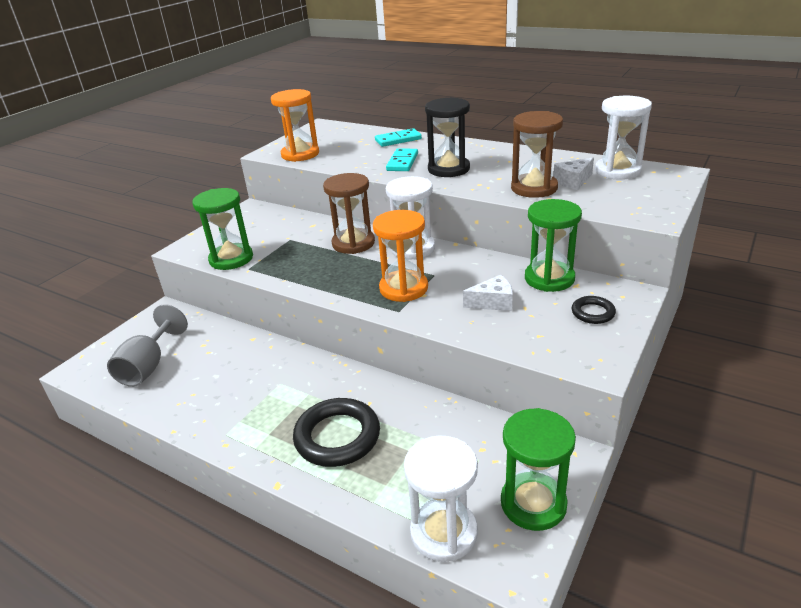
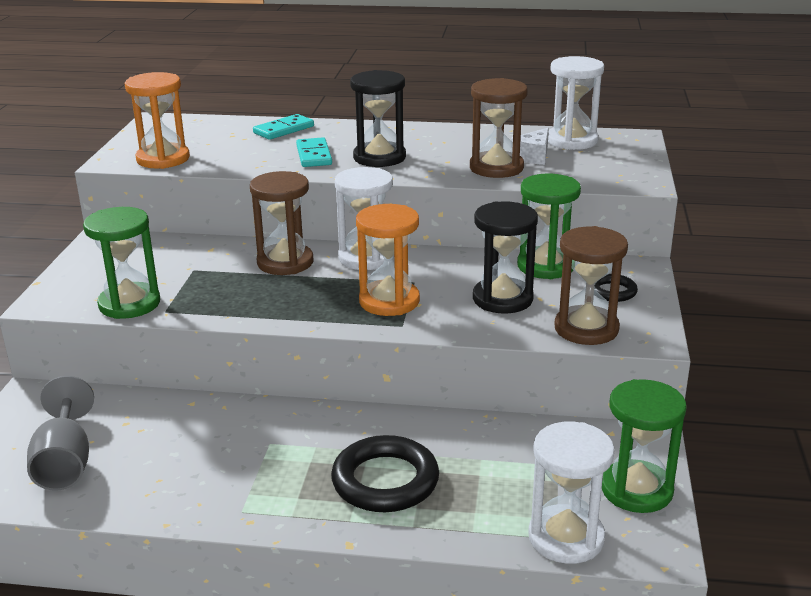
camera: 25 degrees left, 5 degrees down
(493, 302) = (502, 299): white cheese -> black hourglass
(545, 344) = (586, 329): none -> brown hourglass

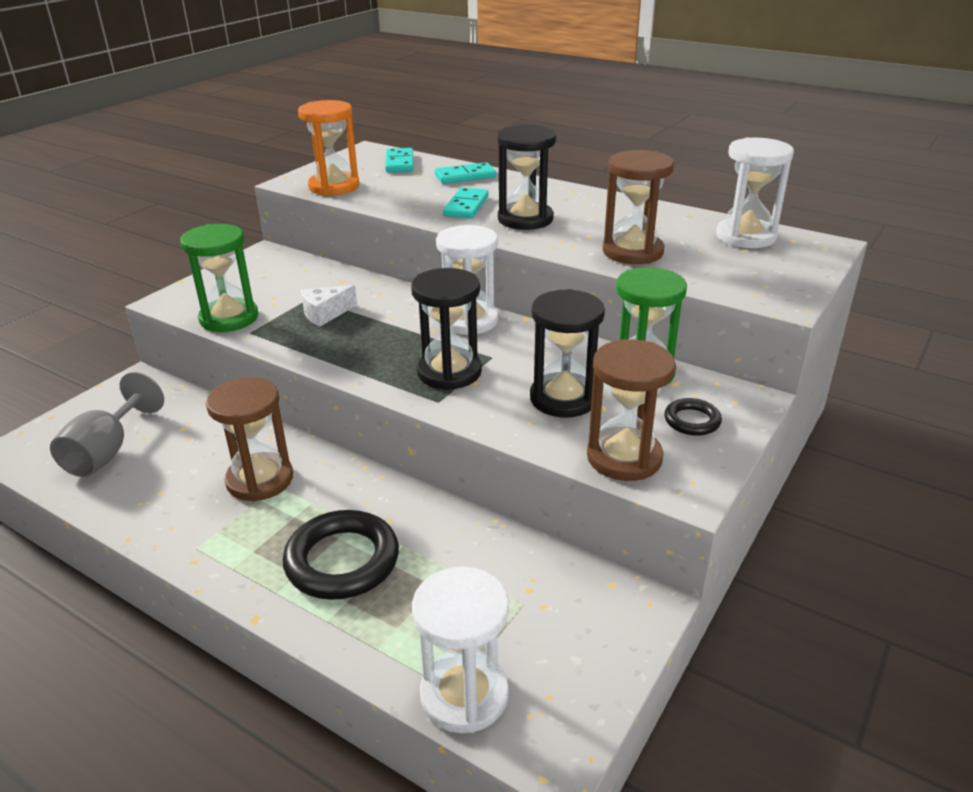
camera: 25 degrees right, 5 degrees up
(205, 127) = (400, 163): none -> turquoise domino
(285, 262) = (392, 308): brown hourglass -> brown hourglass (260, 480)
(389, 301) = (449, 372): orange hourglass -> black hourglass
(533, 156) = (685, 246): white cheese -> white cheese (325, 314)
(636, 490) = (586, 665): green hourglass -> none

